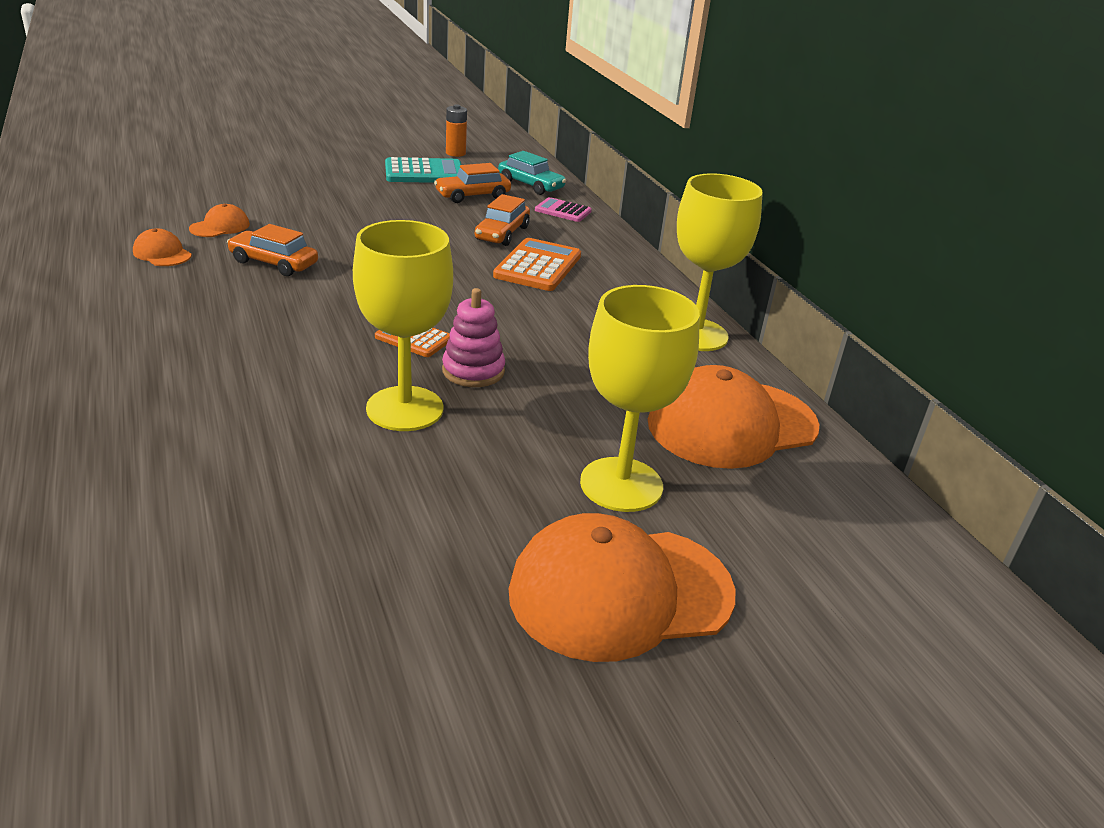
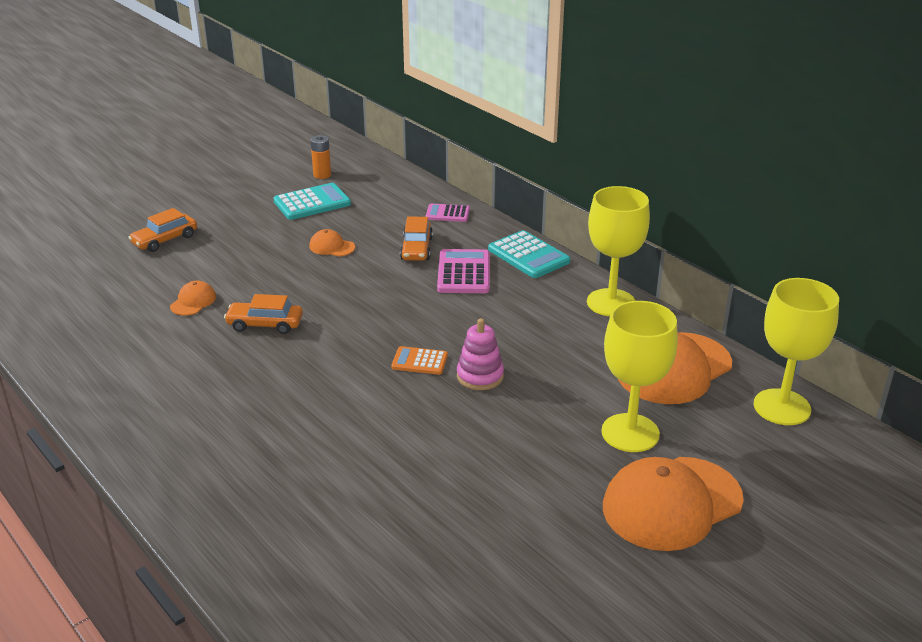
camera: 15 degrees left, 0 degrees up
(162, 253) = (171, 339): orange cap -> orange cap (332, 247)
(405, 409) = (455, 419): yellow goblet -> yellow goblet (782, 407)
(472, 196) = (368, 217): orange car -> orange car (165, 240)
(530, 185) = (405, 193): turquoise car -> none
(538, 266) = (464, 273): orange calculator -> pink calculator
(627, 267) = (528, 255): none -> turquoise calculator

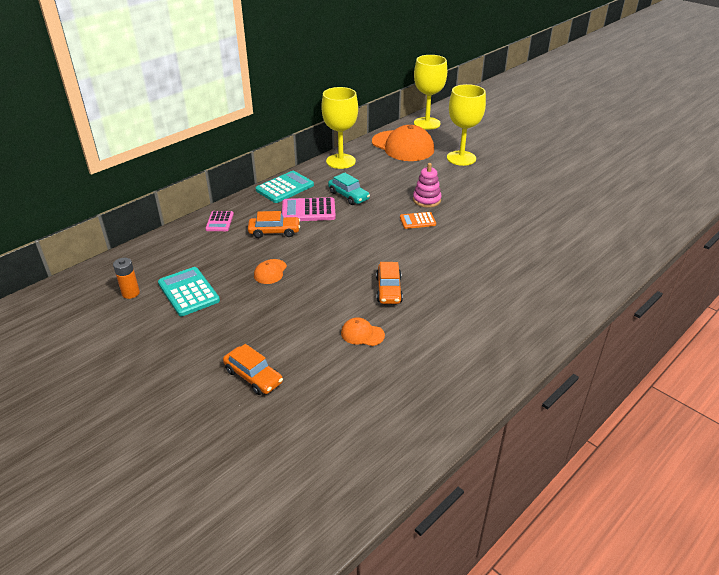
camera: 95 degrees left, 5 degrees up
(419, 361) = (417, 221): orange calculator -> orange calculator turned 75 degrees clockwise
(500, 305) = (348, 196): none -> turquoise car
(672, 503) = (508, 150): orange cap -> none

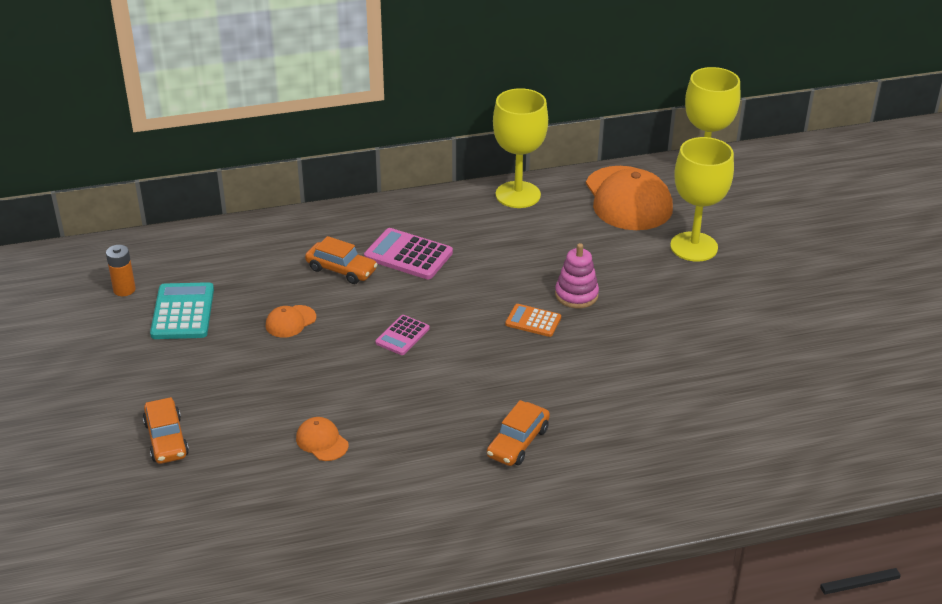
camera: 30 degrees right, 0 degrees up
(219, 222) = (290, 232): pink calculator -> pink calculator (402, 336)
(285, 188) = (409, 211): turquoise calculator -> none
(348, 196) = (479, 251): turquoise car -> none
(389, 290) = (404, 400): orange car -> orange car (518, 442)

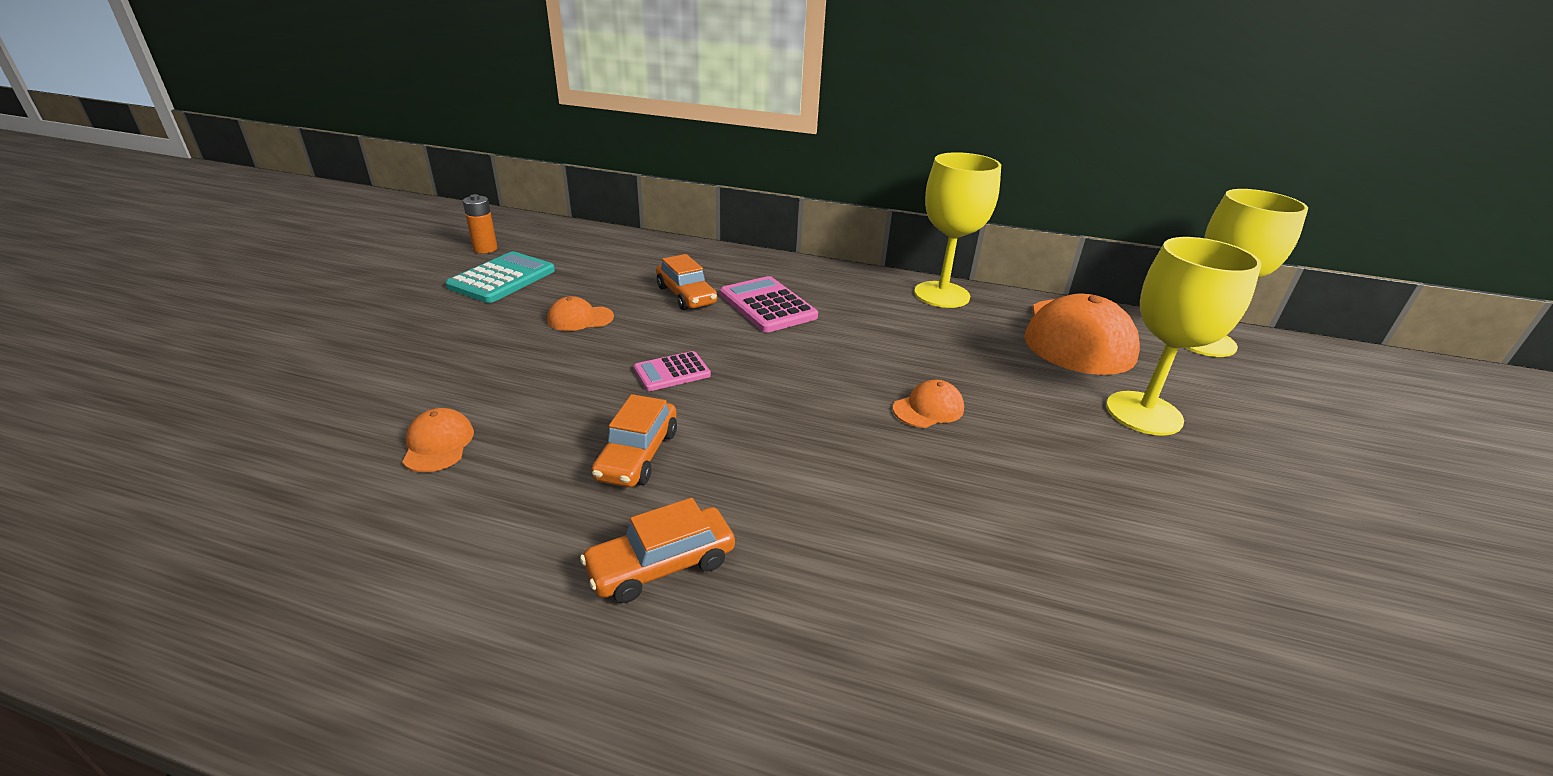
camera: 30 degrees right, 5 degrees down
(166, 439) = (311, 372): orange car -> orange car (637, 455)
(533, 321) = (843, 416): orange calculator -> none
(576, 295) = (928, 408): pink stacking toy -> orange cap

